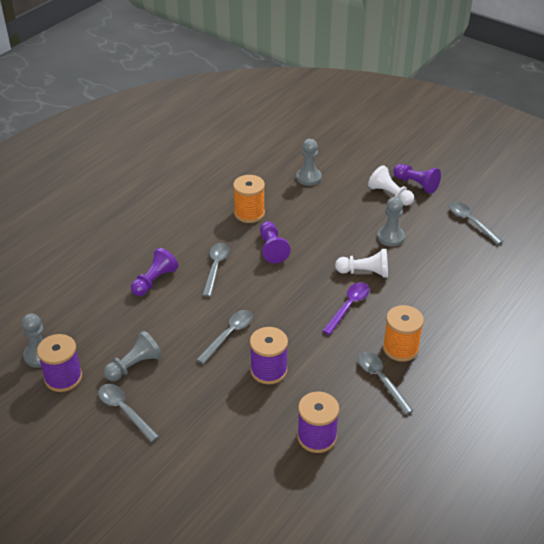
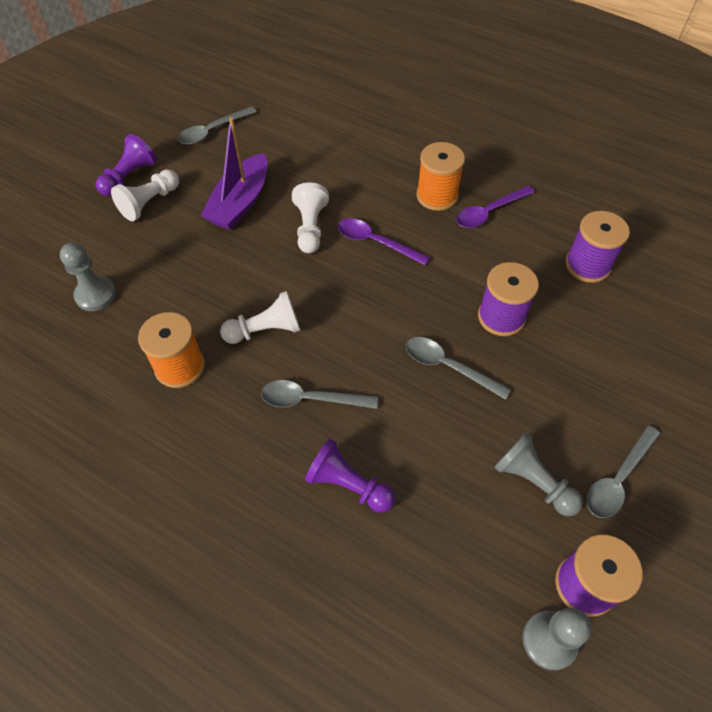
camera: 95 degrees left, 15 degrees up
(272, 249) = (265, 330): purple pawn -> white pawn
(381, 380) = (489, 212): grey spoon -> purple spoon
(390, 237) = (240, 203): grey pawn -> purple boat

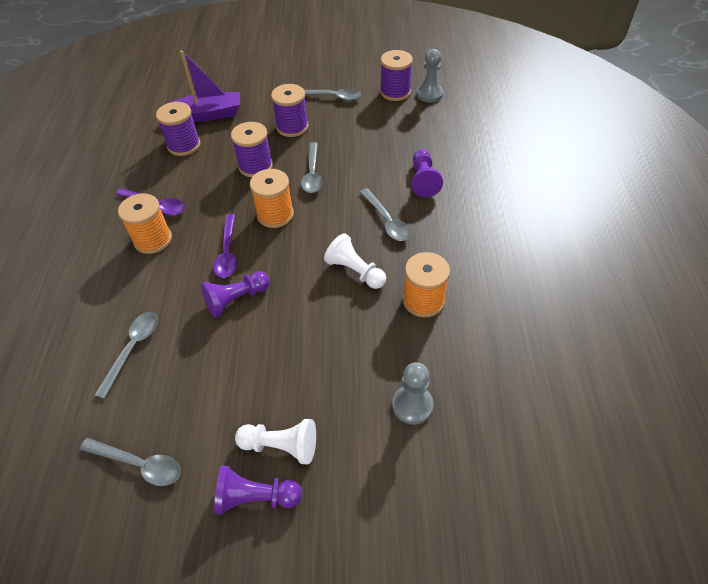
camera: 120 degrees left, 5 degrees down
(240, 203) = (236, 367): purple boat -> purple boat (208, 114)
(310, 227) = (236, 299): white pawn -> purple pawn
(315, 152) = (133, 349): none -> grey spoon
(401, 300) = (275, 215): none -> orange spool
(533, 481) = (358, 120): grey pawn -> none
(564, 390) = (292, 127): none -> purple spool

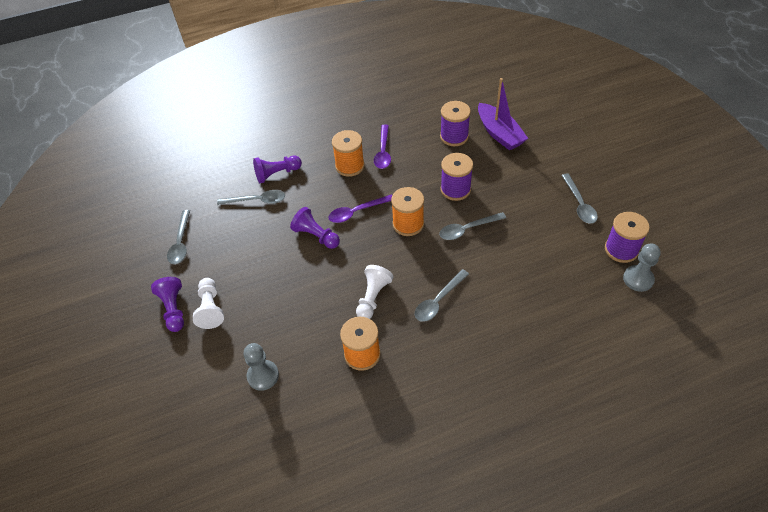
camera: 70 degrees right, 0 degrees up
(292, 127) = (518, 193): purple spool -> none
(423, 180) = (504, 312): purple pawn -> purple pawn (277, 174)

